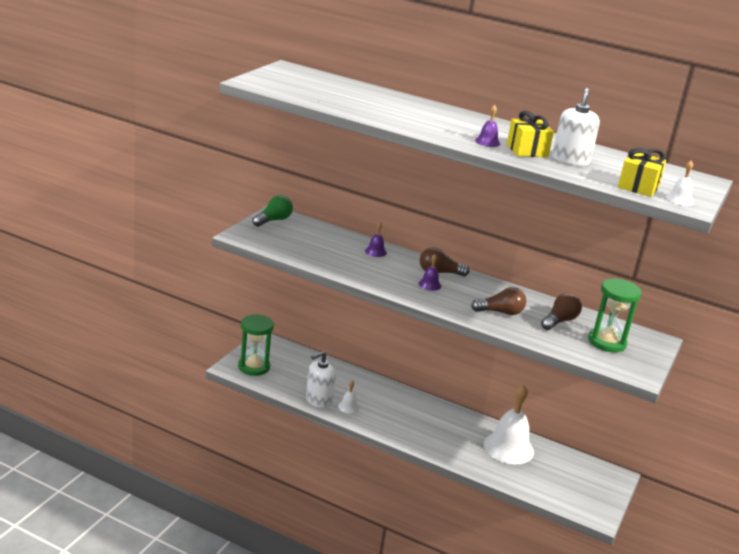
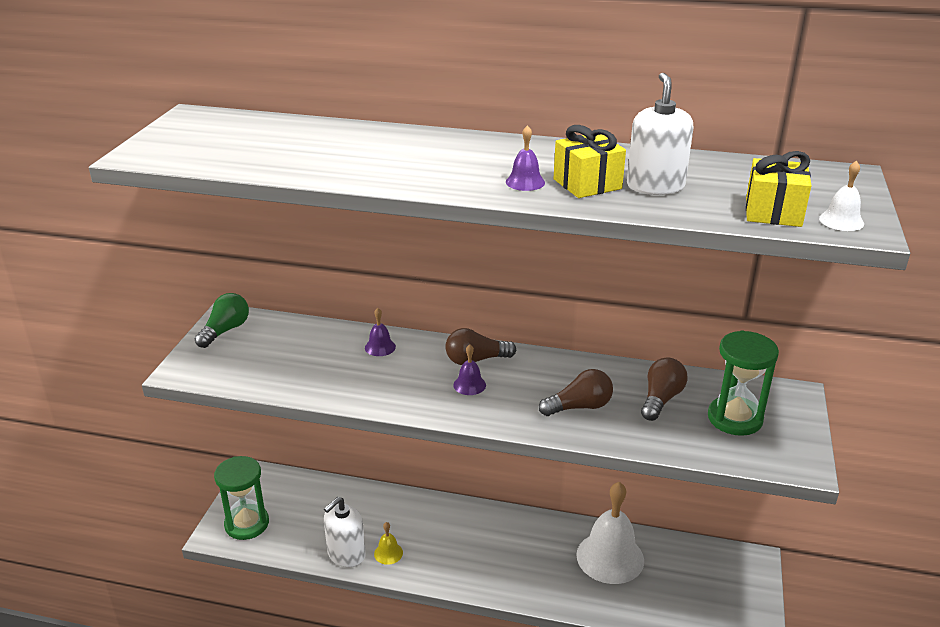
camera: 10 degrees left, 5 degrees up
(348, 407) = (388, 553): white bell -> yellow bell

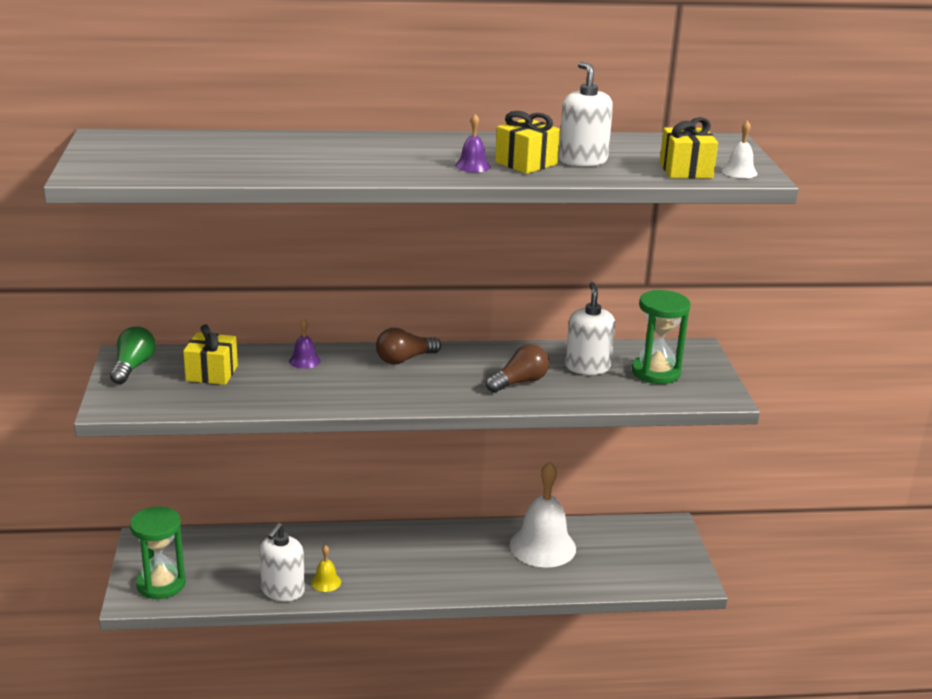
camera: 20 degrees left, 5 degrees down
(289, 348) = (212, 373): none -> yellow gift
(469, 385) = (410, 379): purple bell -> none
(661, 399) = (587, 367): brown light bulb -> white soap dispenser

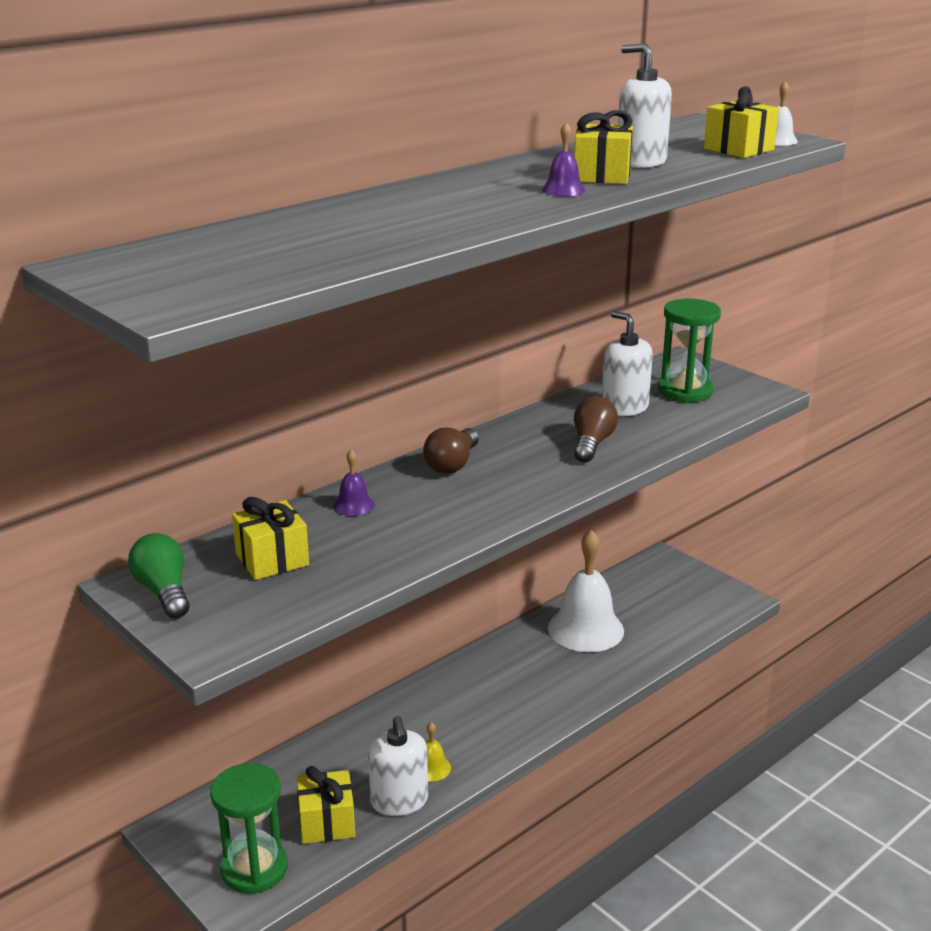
camera: 35 degrees left, 0 degrees up
(228, 581) = (327, 823): none -> yellow gift

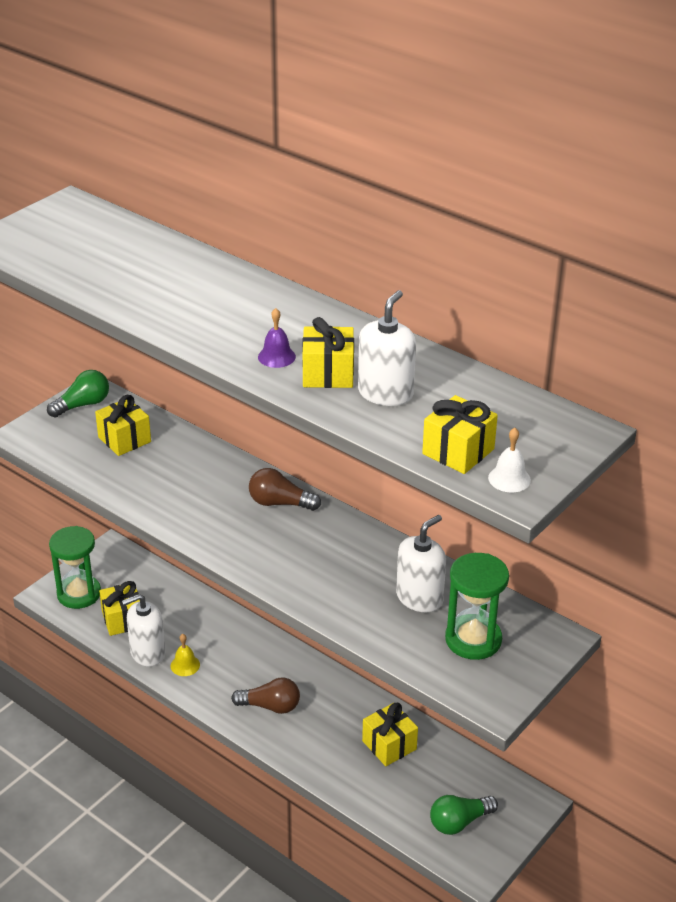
camera: 80 degrees right, 10 degrees up
(353, 505) = (204, 463): purple bell -> none
(585, 629) = (389, 745): white bell -> yellow gift
(592, 444) = (336, 579): brown light bulb -> brown light bulb (270, 706)
(686, 601) = (459, 822): none -> green light bulb

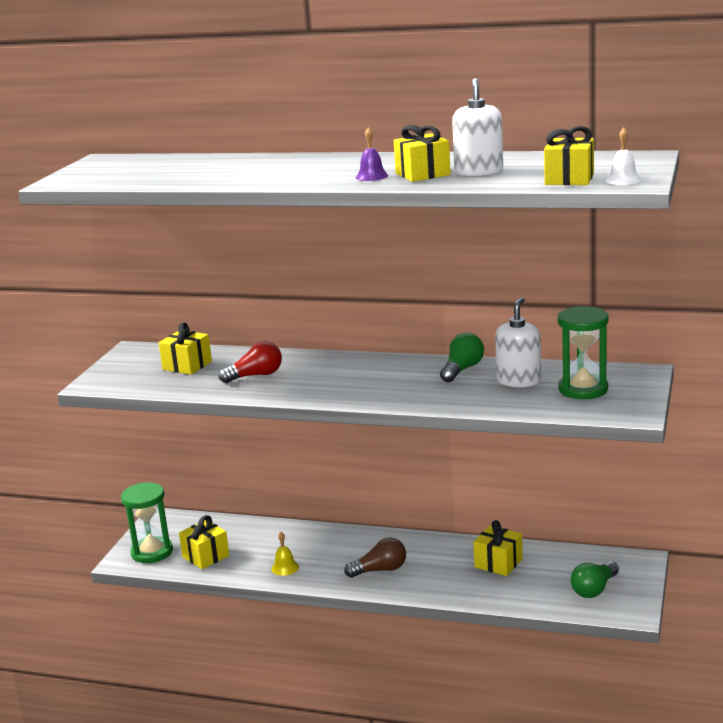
camera: 20 degrees left, 15 degrees down
(83, 405) = (131, 357): green light bulb -> green light bulb (462, 369)
(147, 652) = (245, 570): white soap dispenser -> none
(175, 483) = (256, 376): none -> red light bulb
(280, 503) = (355, 365): brown light bulb -> none

